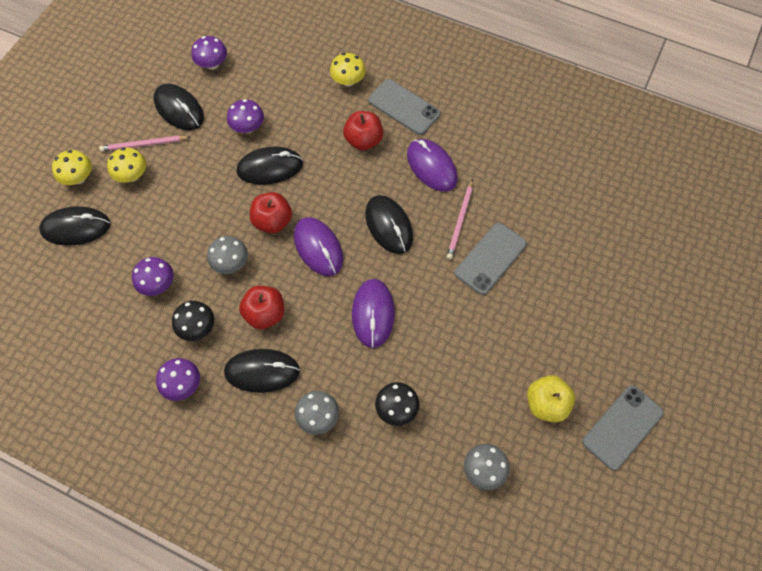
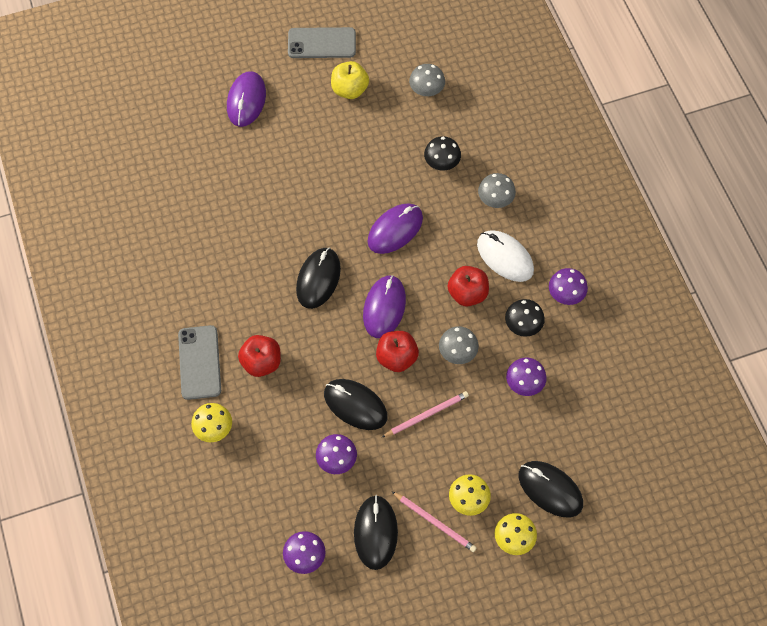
camera: 135 degrees left, 0 degrees up
(262, 371) = (505, 257): black mouse -> white mouse
(431, 167) = (238, 295): purple mouse -> purple mouse (246, 101)
(460, 221) = (266, 238): pink pencil -> pink pencil (426, 415)
(490, 258) = (277, 196): grey phone -> none

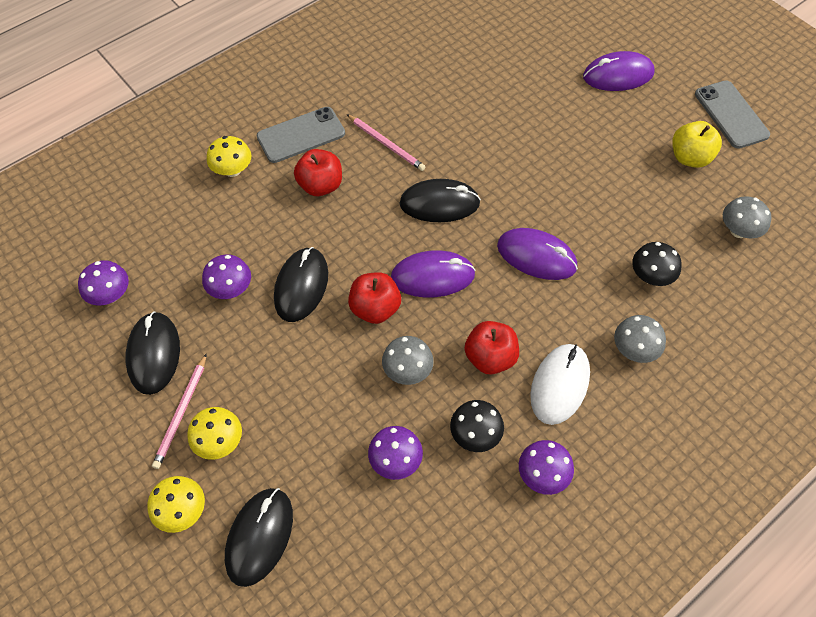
camera: 70 degrees right, 5 degrees down
(375, 532) = (154, 354): black mouse -> black mouse turned 75 degrees counterclockwise
(426, 415) = (314, 362): pink pencil -> pink pencil (386, 144)

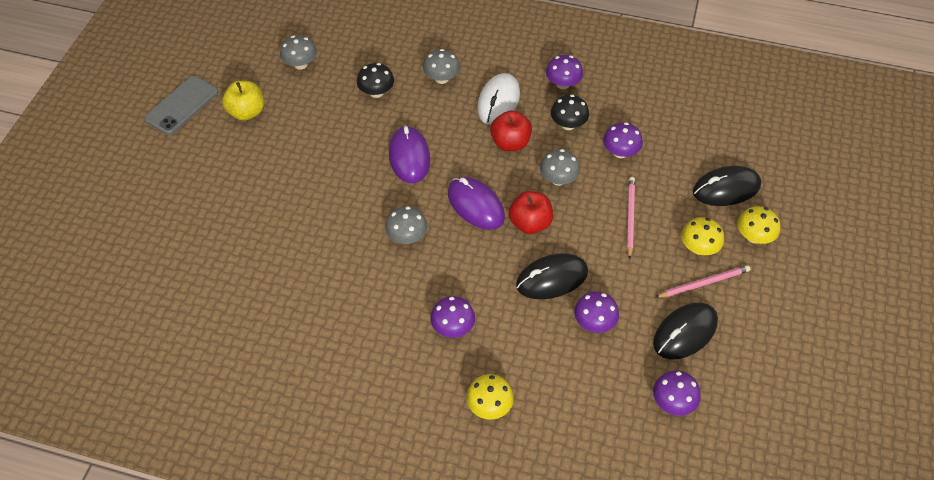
camera: 125 degrees left, 5 degrees down
(301, 135) = (411, 379): grey phone -> none
(320, 185) = (453, 327): red apple -> purple mushroom
(386, 144) = (373, 308): pink pencil -> pink pencil (630, 217)
(439, 203) = (407, 237): black mouse -> grey mushroom
(559, 385) = (498, 101): white mouse -> white mouse turned 60 degrees counterclockwise
(618, 75) = (179, 189): purple mouse -> none

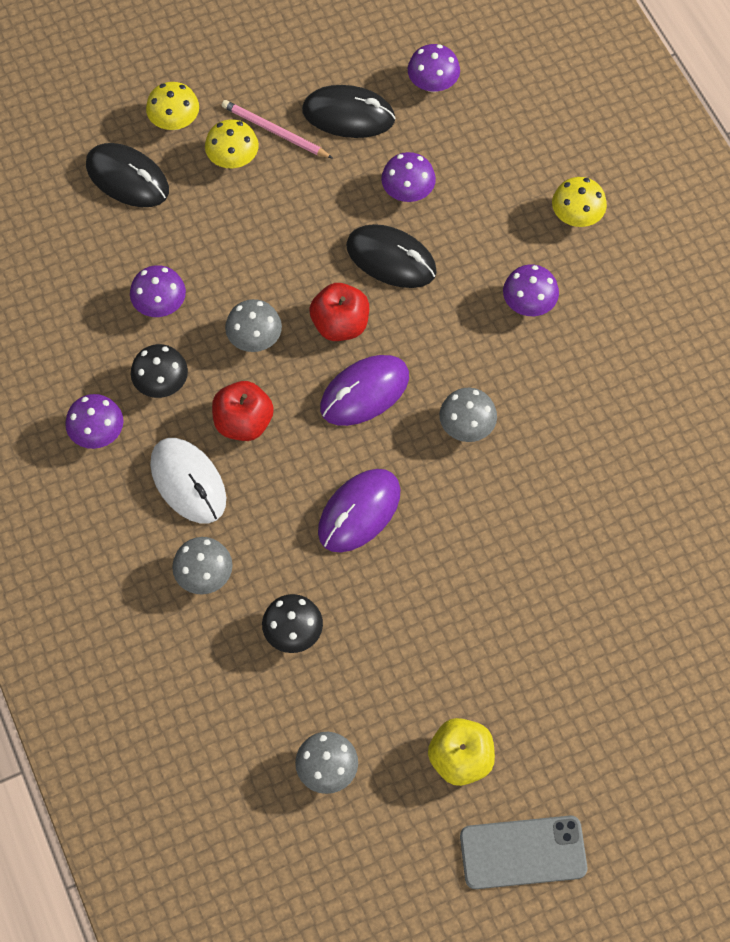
camera: 130 degrees left, 10 degrees up
(475, 205) = (364, 392): purple mouse -> purple mouse turned 45 degrees clockwise
(498, 101) = (188, 482): white mouse -> white mouse turned 75 degrees clockwise
(630, 217) = (247, 240): pink pencil -> none

